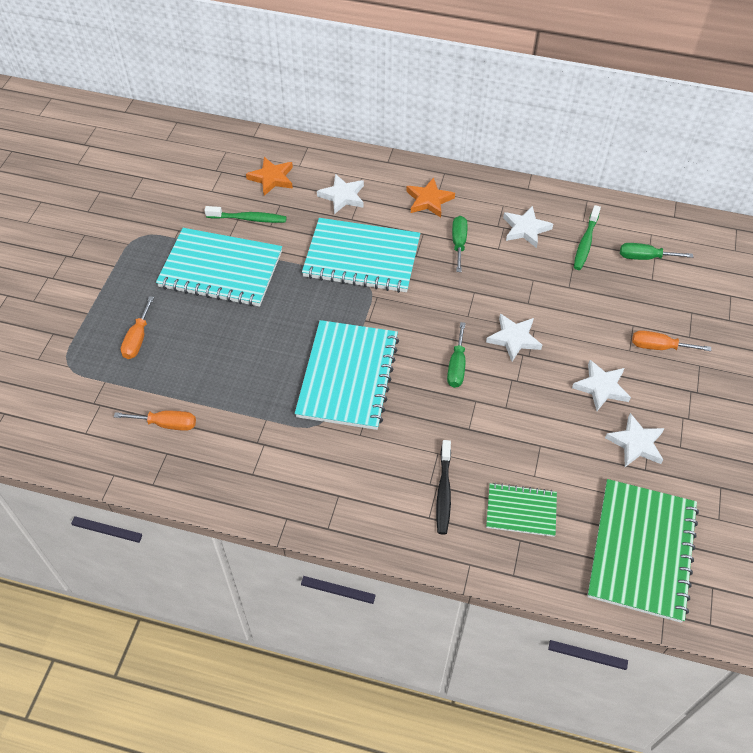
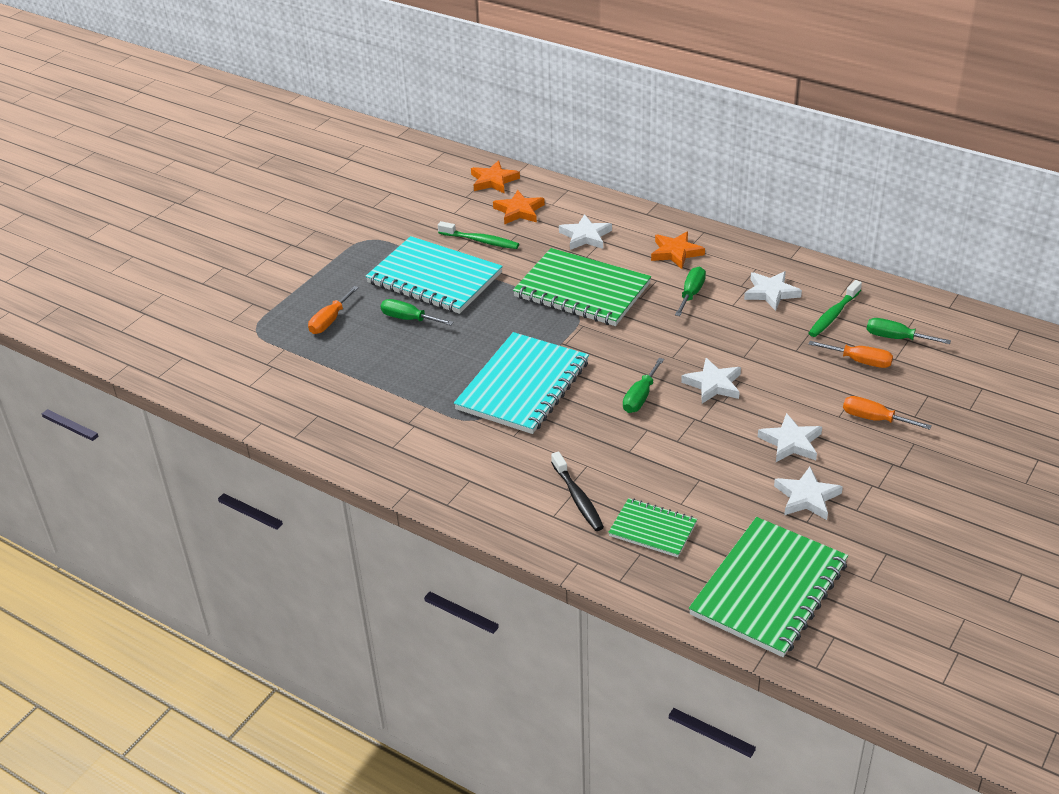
camera: 20 degrees right, 15 degrees down
(166, 424) = (328, 392): orange screwdriver -> orange screwdriver (860, 361)
(213, 321) = (409, 319): none -> green screwdriver
(235, 148) = (493, 181): none -> orange star
(362, 258) = (582, 290): turquoise notebook -> green notebook
(443, 492) = (578, 498): black toothbrush -> black toothbrush turned 45 degrees counterclockwise

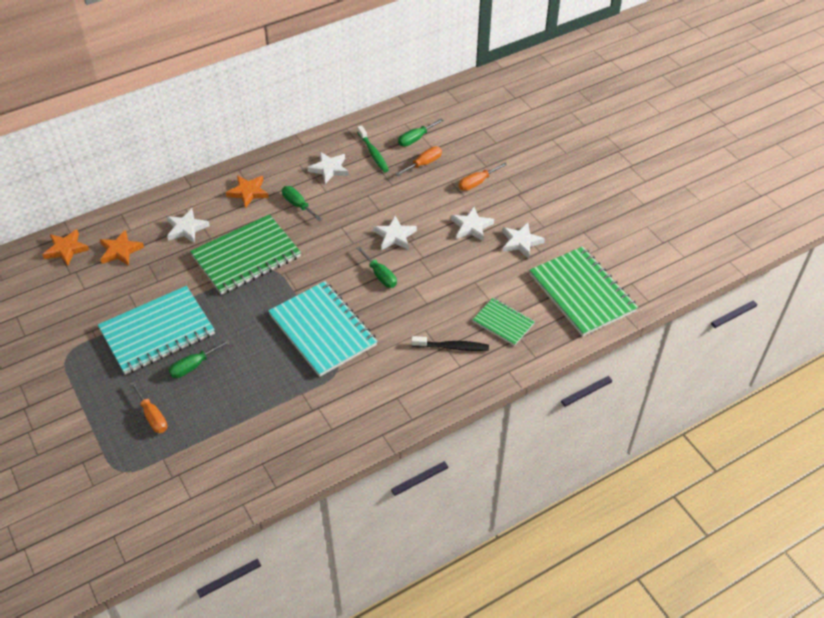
camera: 65 degrees left, 10 degrees up
(481, 241) = (136, 287): green toothbrush -> none
(652, 529) = (503, 323): green notebook -> green notebook turned 75 degrees clockwise

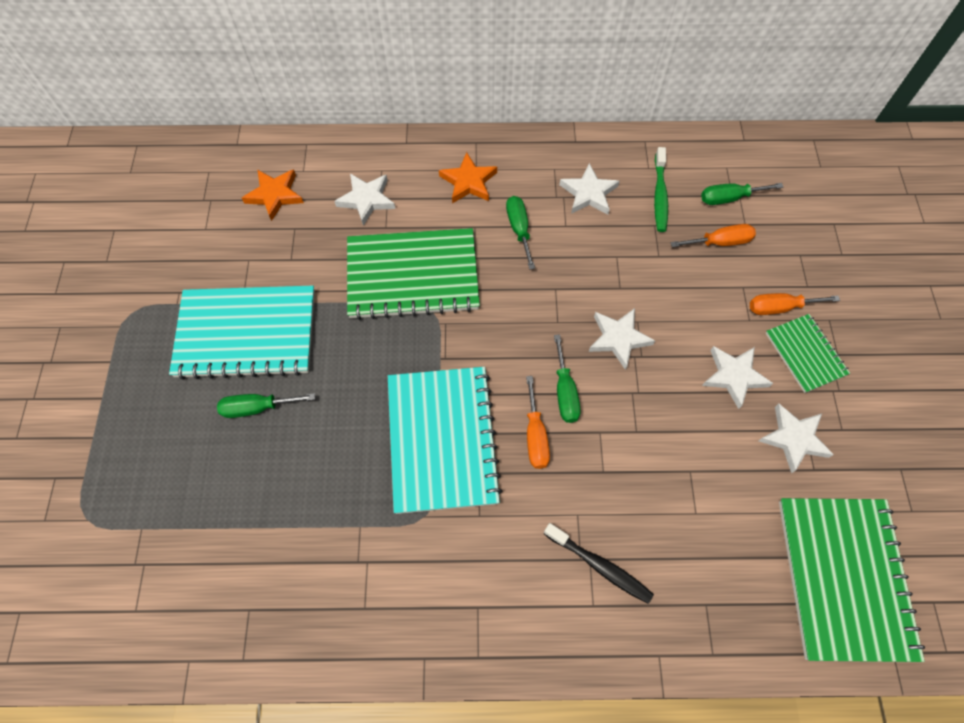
camera: 30 degrees right, 15 degrees up
(66, 249) = (219, 164): orange star -> none
(152, 416) = (168, 457): orange screwdriver -> orange screwdriver (535, 436)
(503, 323) = (695, 565): green notebook -> green notebook (805, 354)

